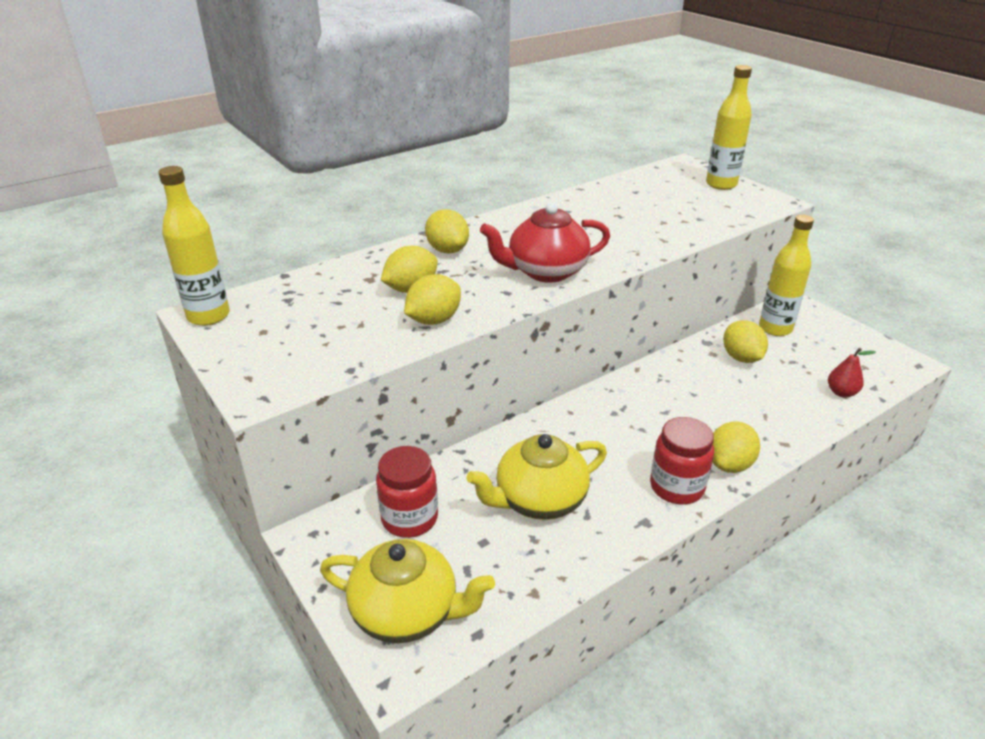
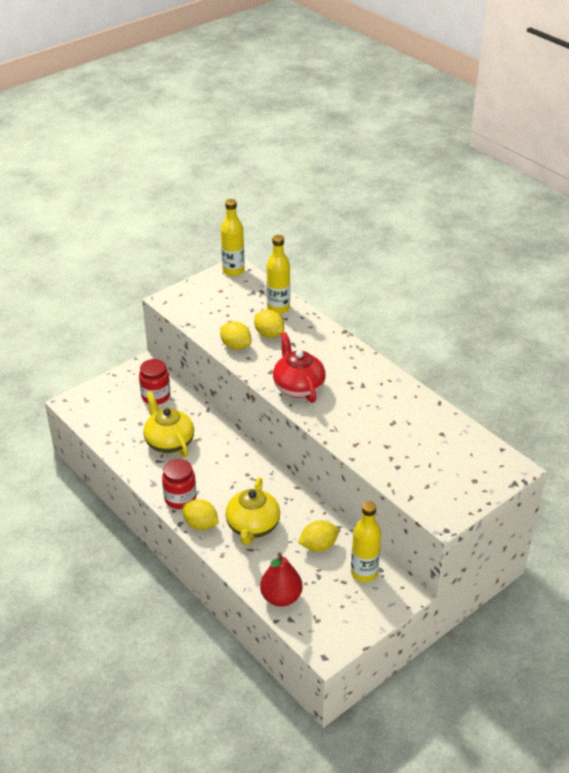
camera: 85 degrees right, 5 degrees up
(407, 612) = (99, 402): yellow teapot -> yellow teapot (252, 527)
(447, 250) = (320, 344): yellow lemon -> none
(721, 184) = (472, 487): yellow bottle -> yellow bottle (278, 308)
(841, 392) = (281, 597): red pear -> red pear, size x1.73

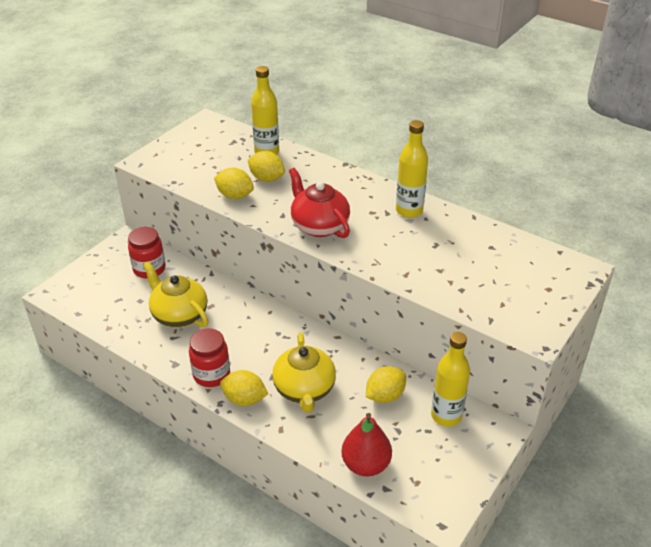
camera: 15 degrees left, 0 degrees up
(233, 271) = (205, 124): yellow bottle -> yellow bottle (409, 211)

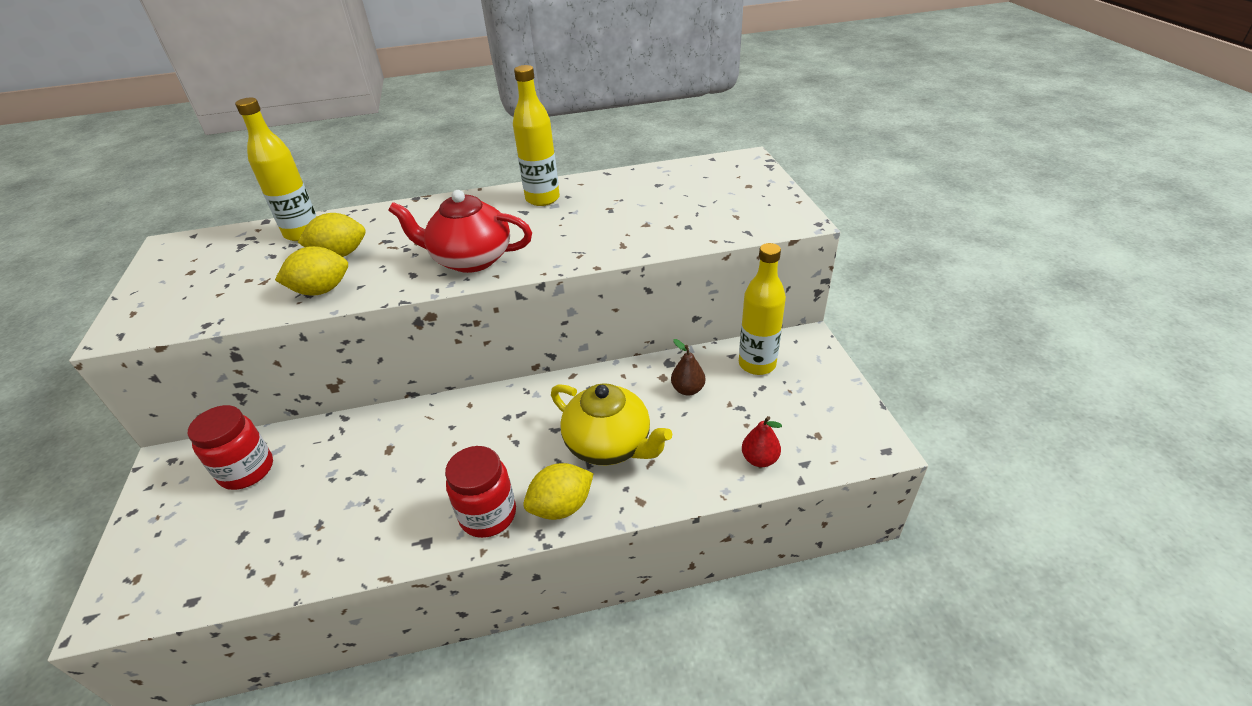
camera: 45 degrees left, 0 degrees up
(179, 315) = (358, 487): yellow teapot -> none
(366, 464) = (759, 459): red pear -> red pear, size x0.58
(385, 396) = (687, 389): yellow lemon -> brown pear

